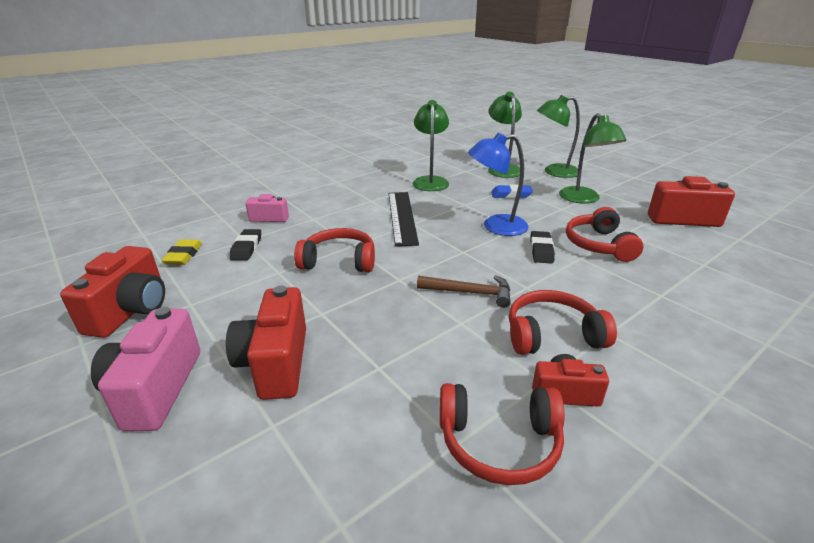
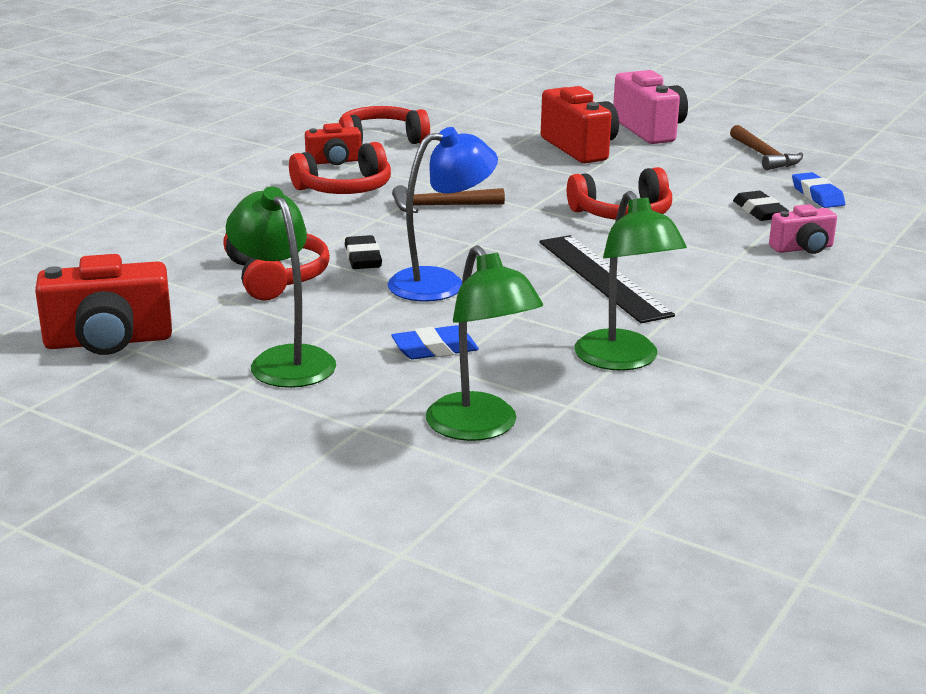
camera: 160 degrees right, 5 degrees down
(131, 311) = (764, 156): red camera -> brown hammer
(184, 255) = (817, 195): yellow eraser -> blue eraser
(554, 172) = (346, 437): green lamp -> none

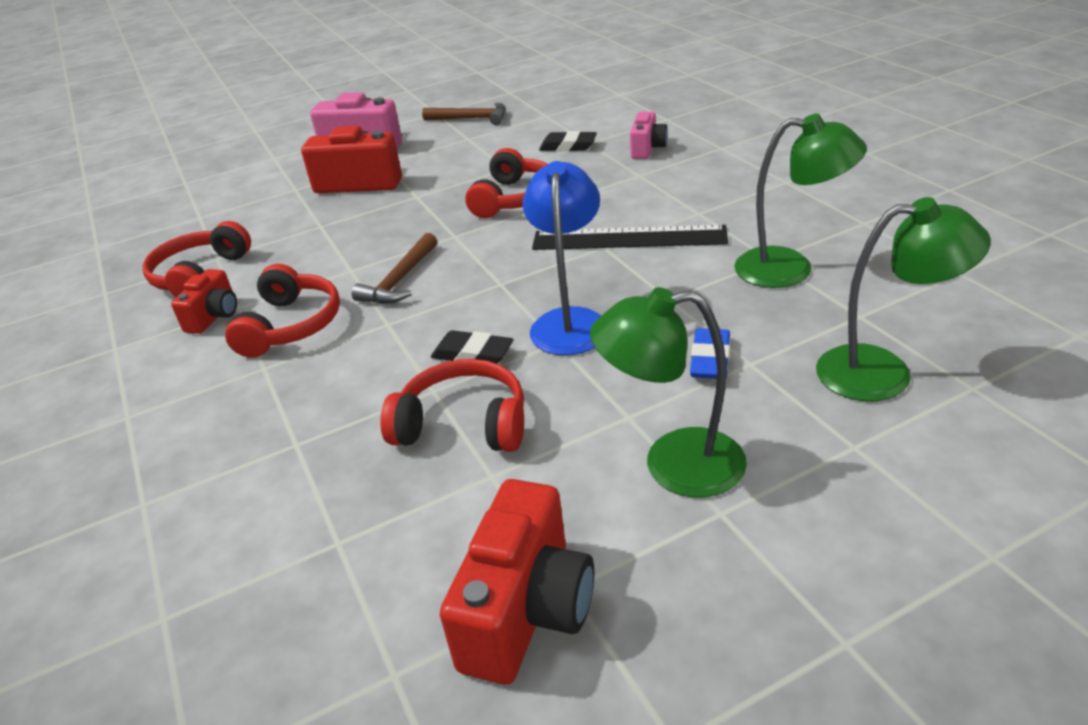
camera: 55 degrees left, 10 degrees up
(817, 195) = (563, 120): blue eraser -> none

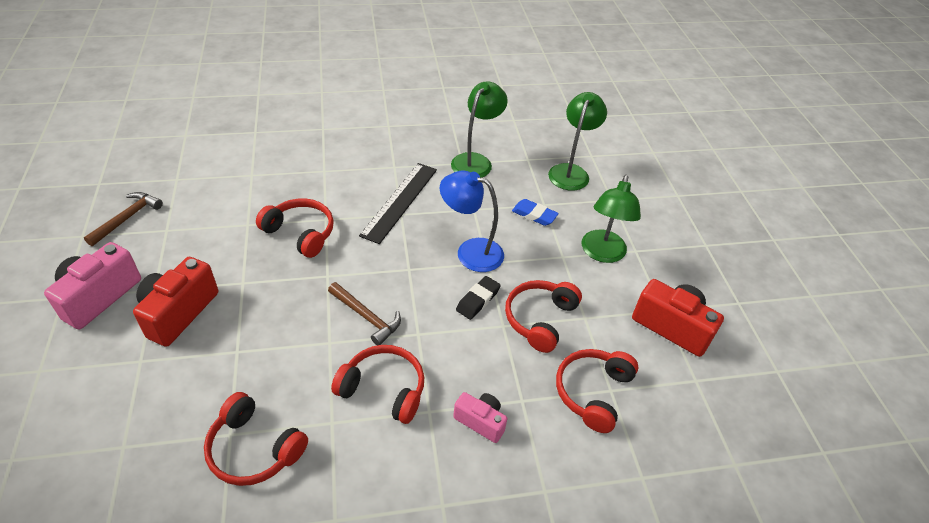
camera: 80 degrees left, 10 degrees up
(214, 316) = (334, 440): red camera -> none
(327, 520) = (593, 392): none -> red headphones
(568, 146) = (246, 185): black eraser -> none
(647, 149) = (291, 155): pink camera -> pink camera (480, 421)

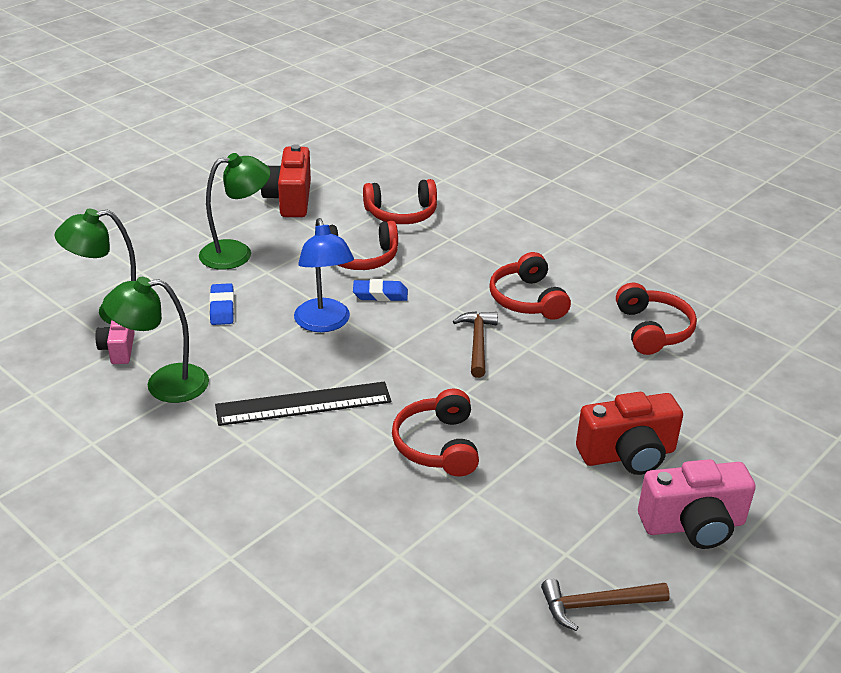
camera: 125 degrees left, 10 degrees down
(478, 300) = (380, 295): black eraser -> blue eraser
(480, 421) = (490, 248): pink camera -> pink camera (119, 349)

